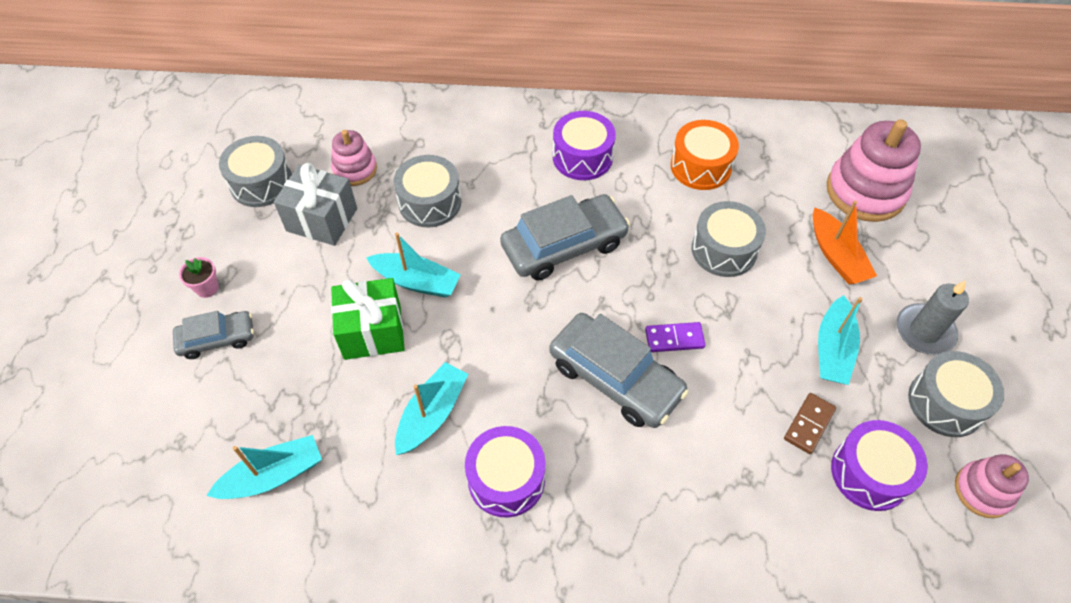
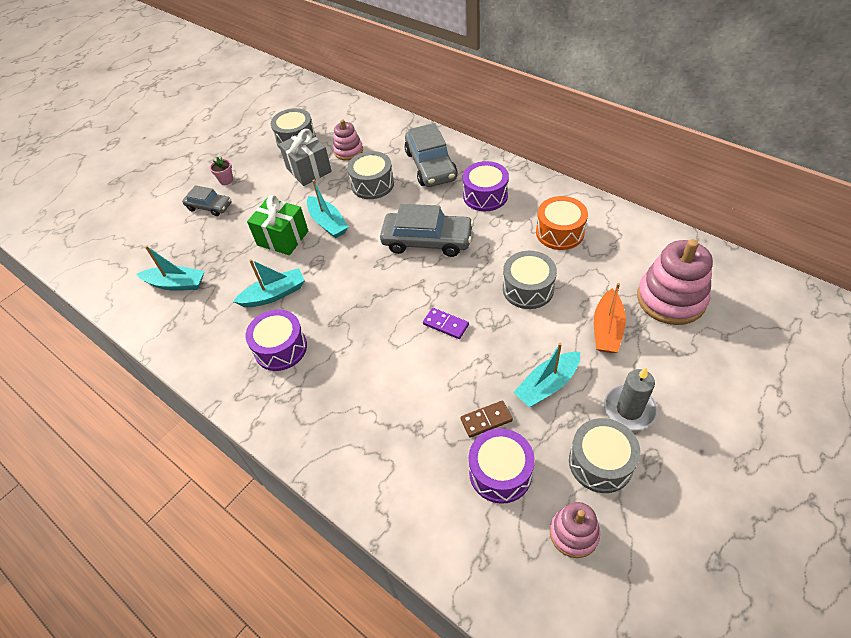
camera: 40 degrees right, 5 degrees down
(615, 378) = (389, 328): grey car -> grey car (430, 165)

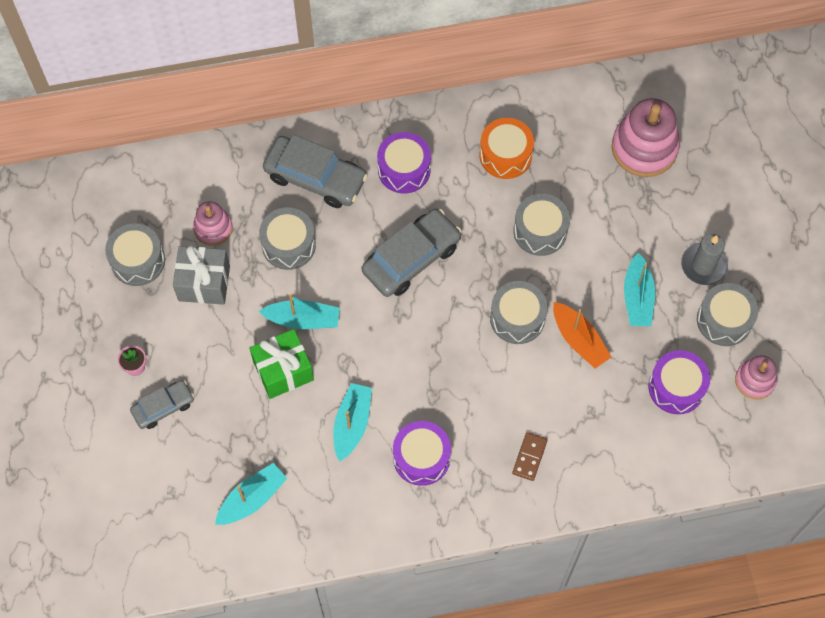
camera: 55 degrees left, 15 degrees up
(446, 324) = (517, 318): purple domino -> grey drum
(486, 420) = (628, 362): brown domino -> brown domino (529, 457)
(607, 329) = (629, 215): orange boat -> orange boat (579, 340)

